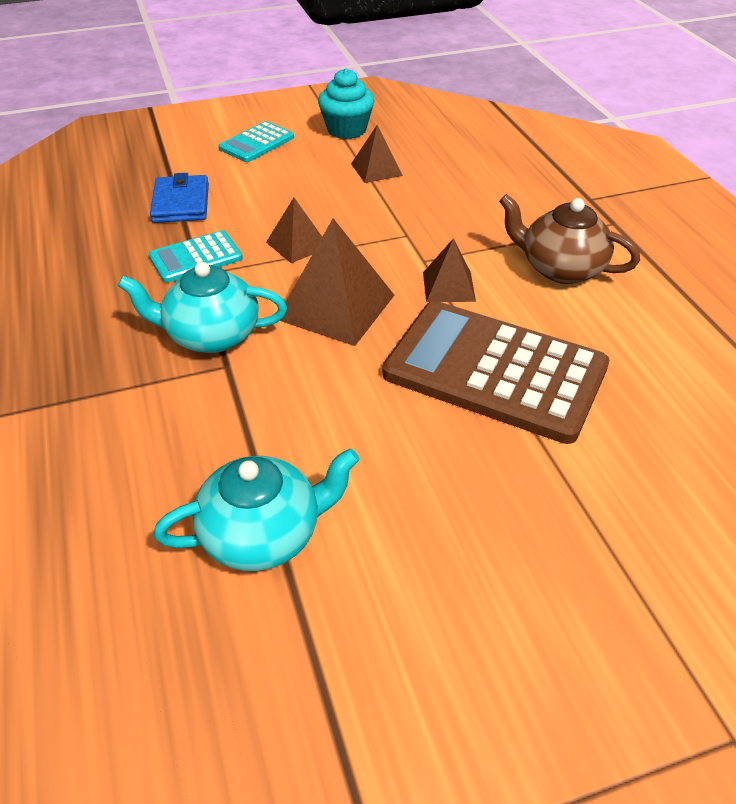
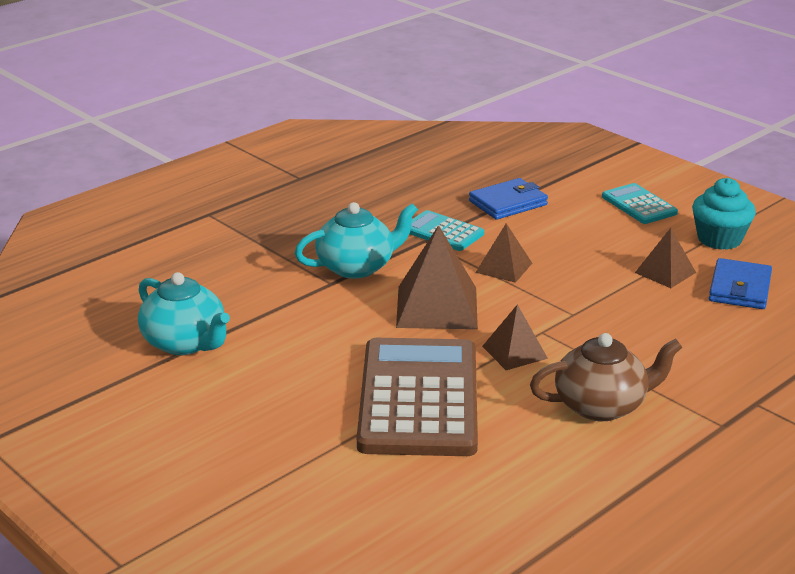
camera: 65 degrees right, 15 degrees down
(211, 336) = (357, 267): turquoise teapot -> turquoise teapot turned 90 degrees clockwise
(257, 143) = (639, 205): turquoise calculator -> turquoise calculator turned 45 degrees clockwise
(427, 148) = (739, 288): none -> blue wallet
(560, 269) = (602, 406): brown teapot -> brown teapot turned 75 degrees clockwise

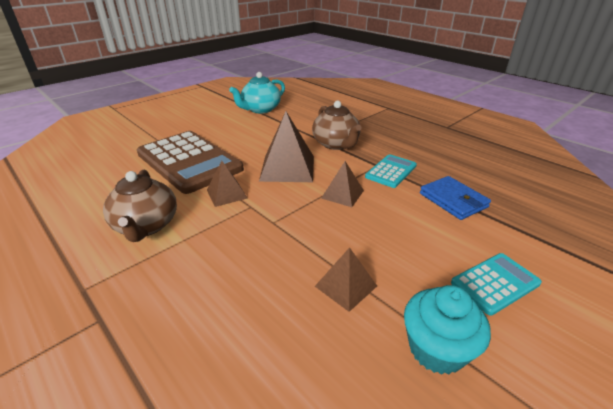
camera: 90 degrees right, 5 degrees up
(357, 267) = (336, 144): turquoise teapot -> brown teapot
(418, 398) = (189, 161): brown calculator -> brown calculator turned 45 degrees clockwise
(739, 288) = (315, 347): blue wallet -> none

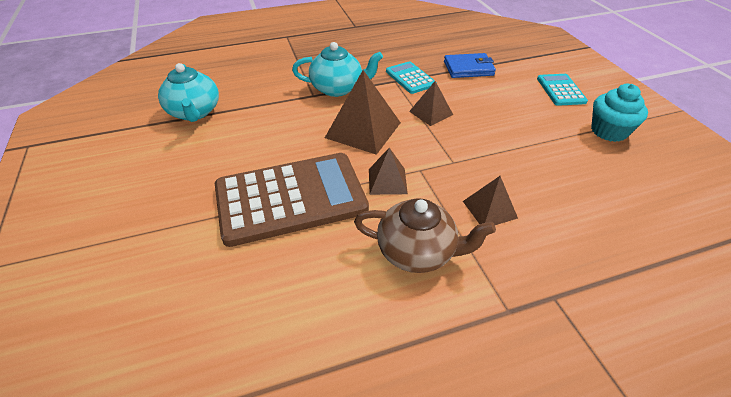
camera: 65 degrees left, 10 degrees up
(336, 144) = (338, 88): brown teapot -> turquoise teapot
(345, 286) = (548, 147): brown pyramid -> brown pyramid (489, 209)

